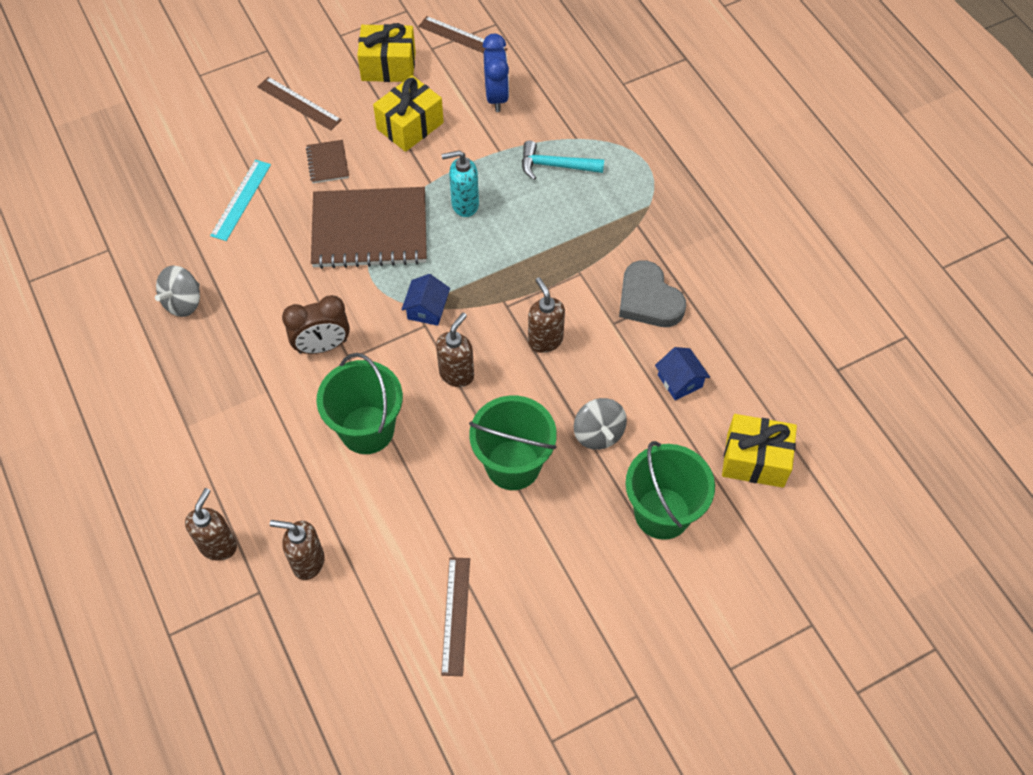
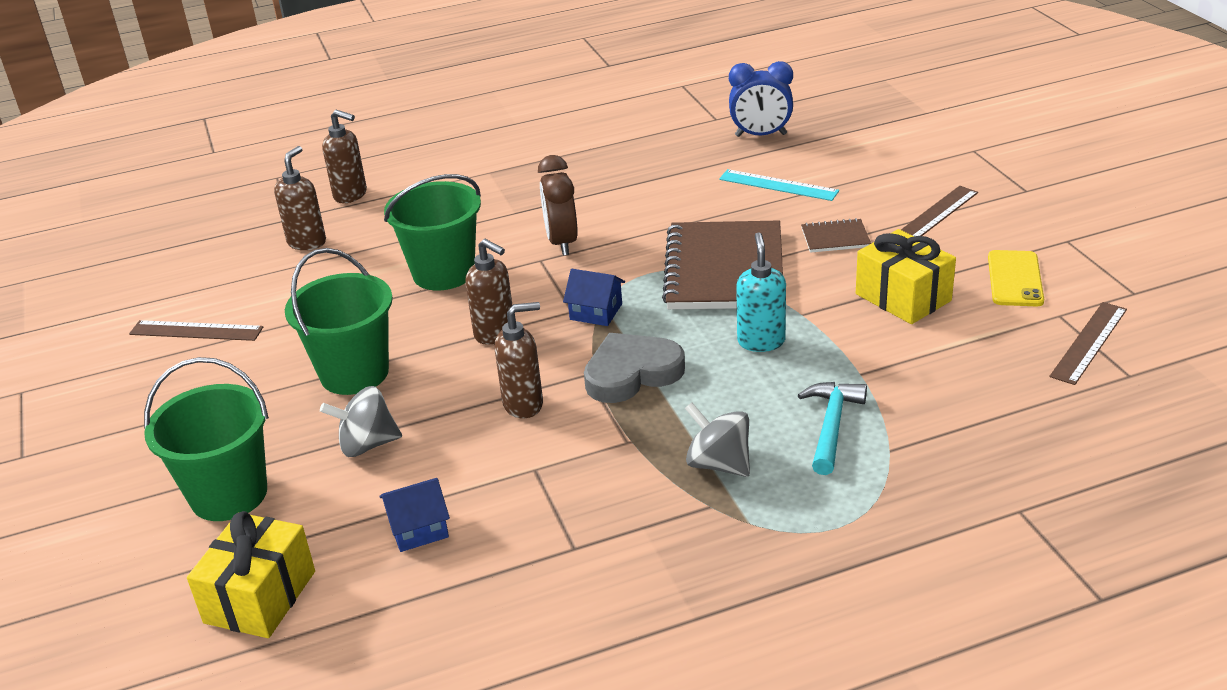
camera: 100 degrees right, 25 degrees down
(183, 302) = (640, 161): grey spinning top -> grey spinning top (719, 464)
(388, 66) = (1015, 279): yellow gift -> yellow phone
(496, 97) = (969, 372): blue clock -> blue clock (761, 135)
(648, 299) = (567, 507): grey heart -> grey heart (632, 373)

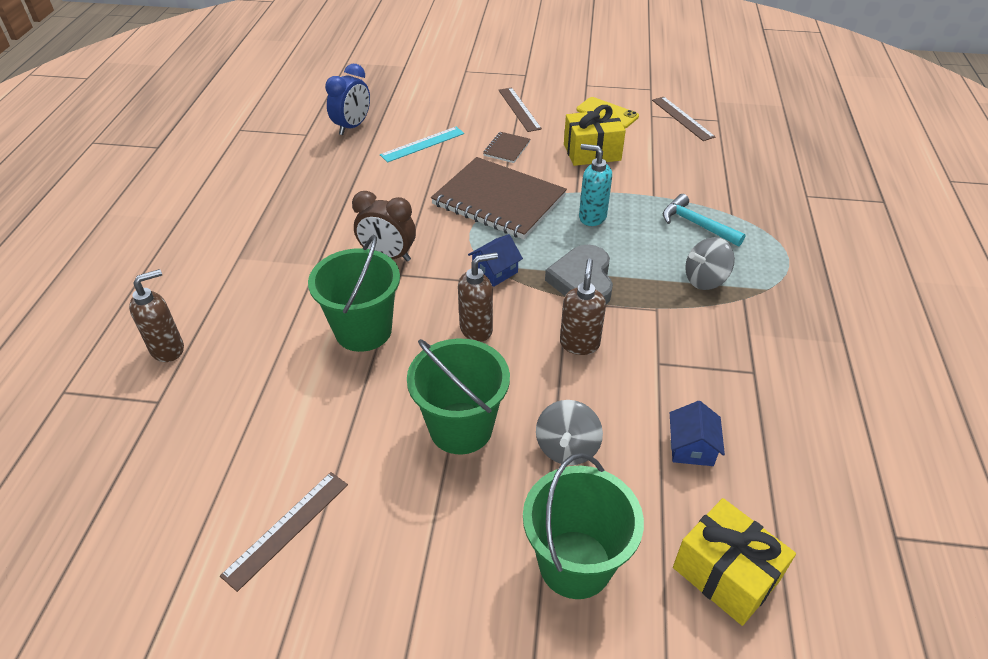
camera: 65 degrees left, 10 degrees up
(307, 242) = (216, 402): brown soap dispenser -> none

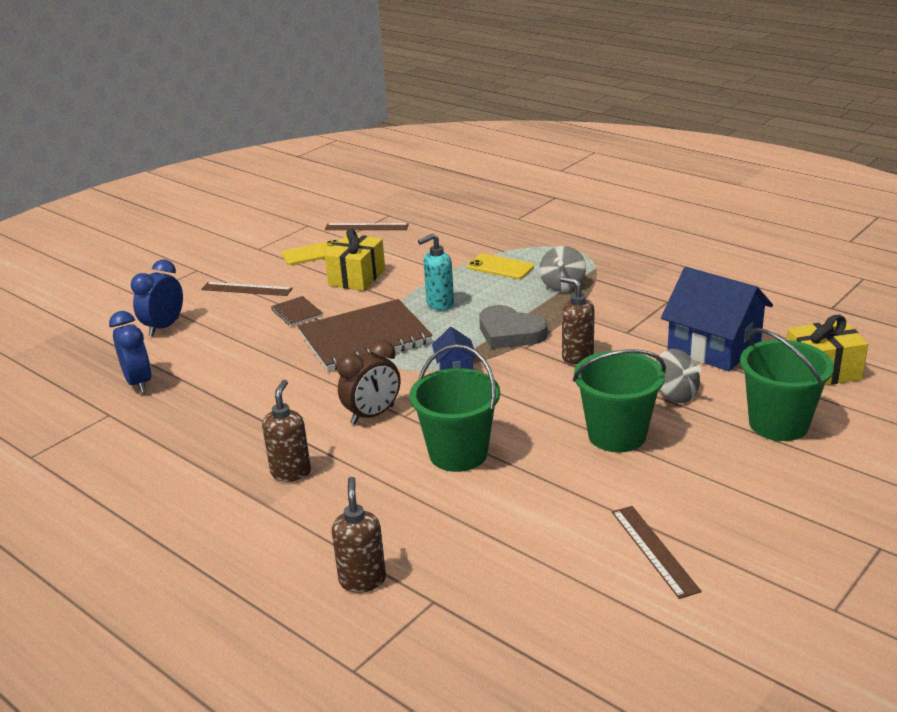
camera: 55 degrees left, 15 degrees down
(422, 144) = (228, 352): turquoise ruler -> none
(432, 101) = (164, 327): none -> blue clock
(477, 329) = (515, 396): brown soap dispenser -> brown soap dispenser (291, 472)
(691, 447) = (714, 347): blue house -> blue house, size x2.12
(696, 224) = (500, 267): turquoise hammer -> yellow phone

